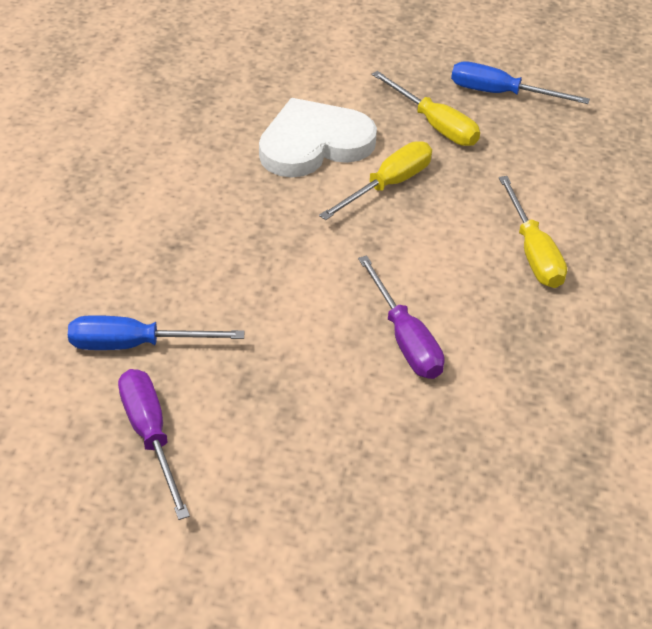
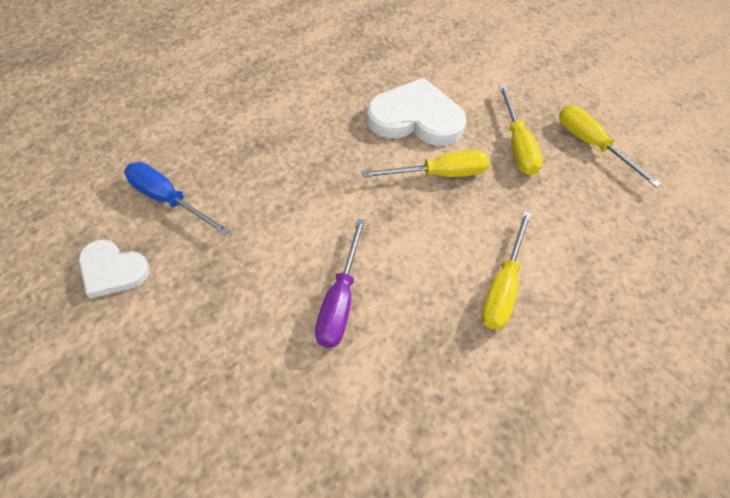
camera: 35 degrees right, 10 degrees up
(151, 436) = (112, 270): purple screwdriver -> white heart
(501, 93) = (592, 145): blue screwdriver -> yellow screwdriver

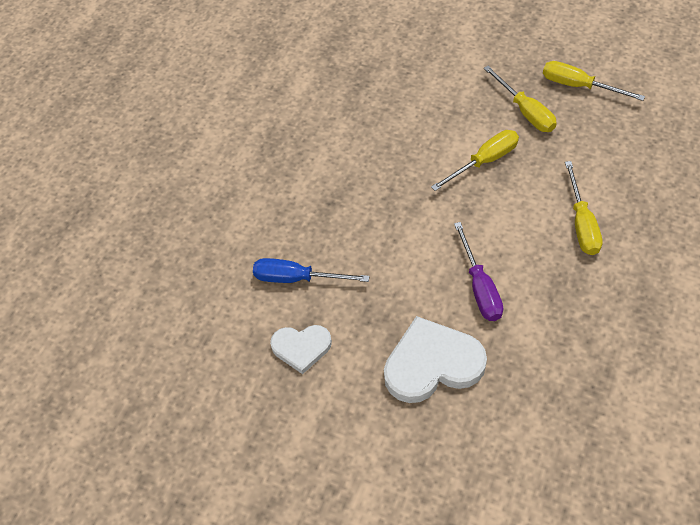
camera: 20 degrees left, 0 degrees up
(416, 118) = (435, 124): white heart -> white heart (432, 364)

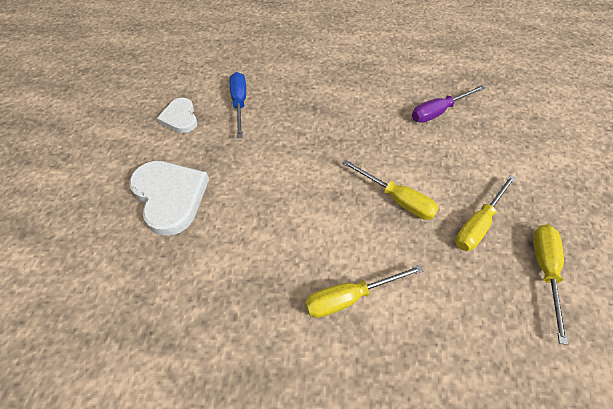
camera: 70 degrees right, 0 degrees up
(479, 287) = (252, 218): purple screwdriver -> purple screwdriver (438, 112)

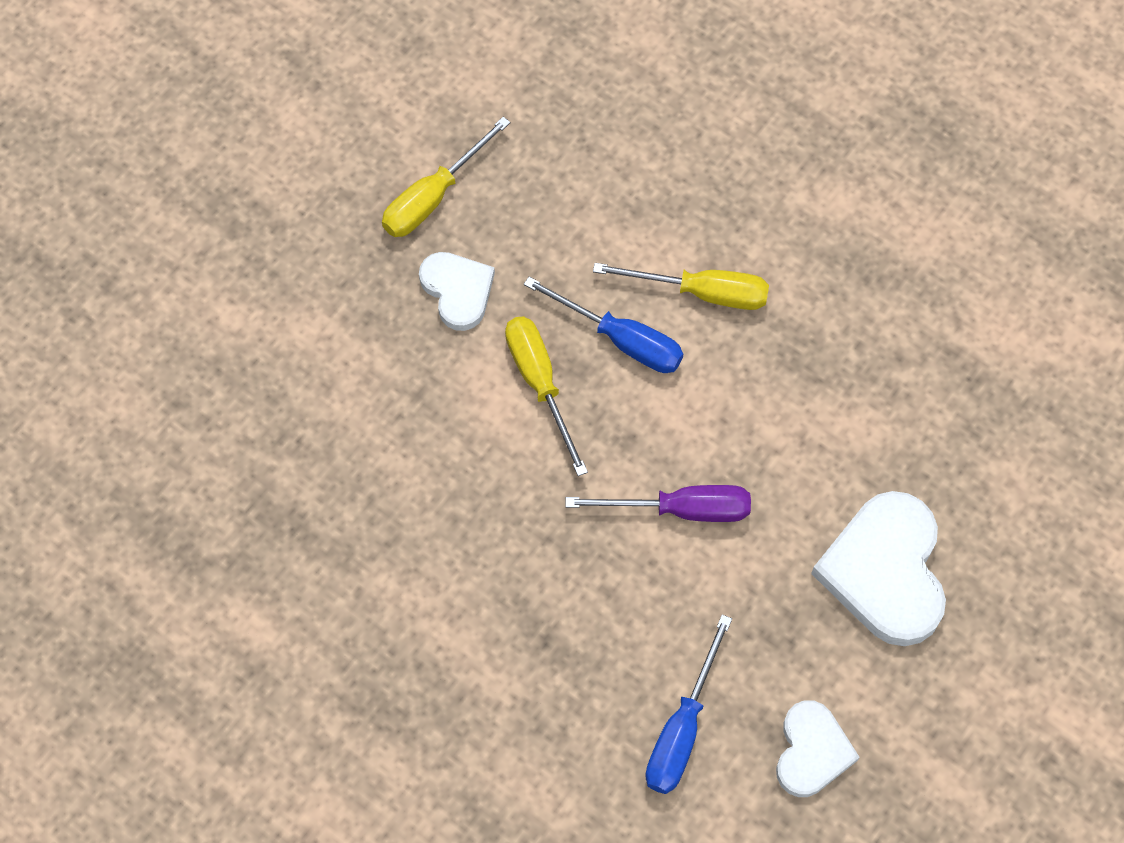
camera: 150 degrees left, 10 degrees up
(375, 243) = (621, 340): none -> blue screwdriver
(438, 112) = (329, 504): purple screwdriver -> purple screwdriver (680, 510)
(478, 224) = (457, 291): yellow screwdriver -> white heart

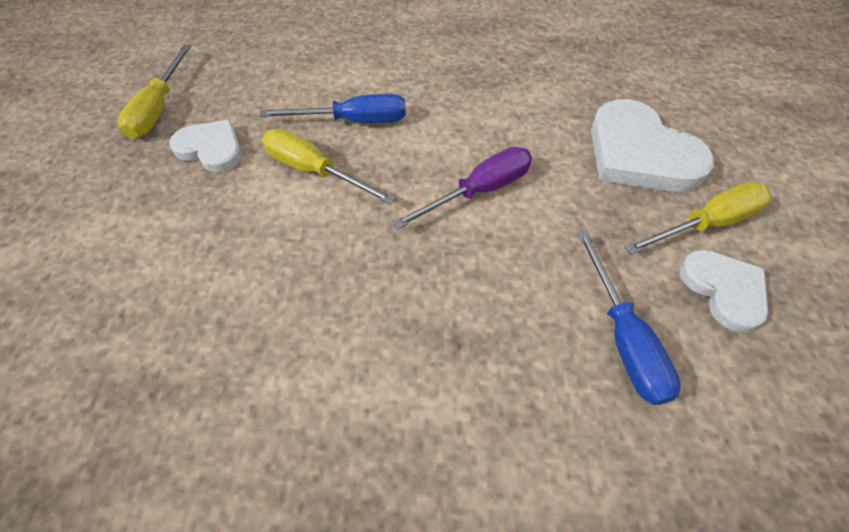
camera: 35 degrees left, 10 degrees down
(701, 293) = (386, 76): yellow screwdriver -> yellow screwdriver (706, 224)

